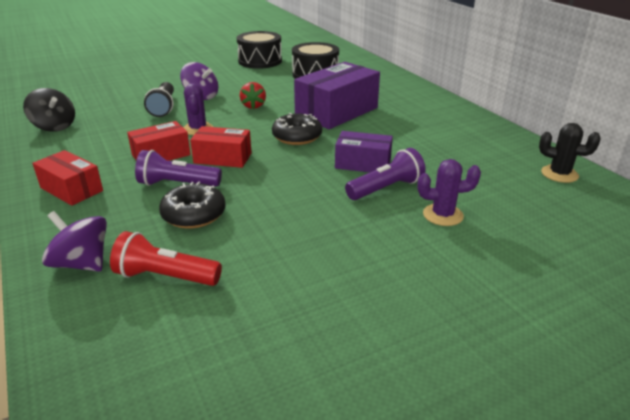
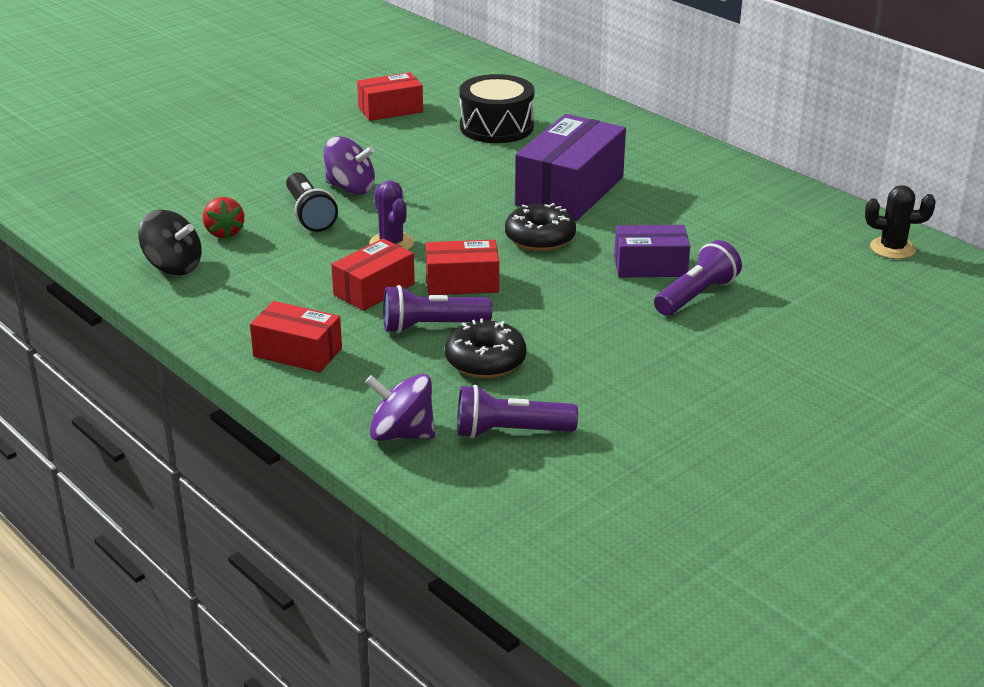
camera: 15 degrees left, 0 degrees up
(165, 277) = (510, 432): red flashlight -> purple flashlight
(253, 106) = (442, 195): red strawberry -> red strawberry (224, 232)
(260, 61) = (390, 110): black drum -> red box
(443, 215) = (777, 319): purple cactus -> none

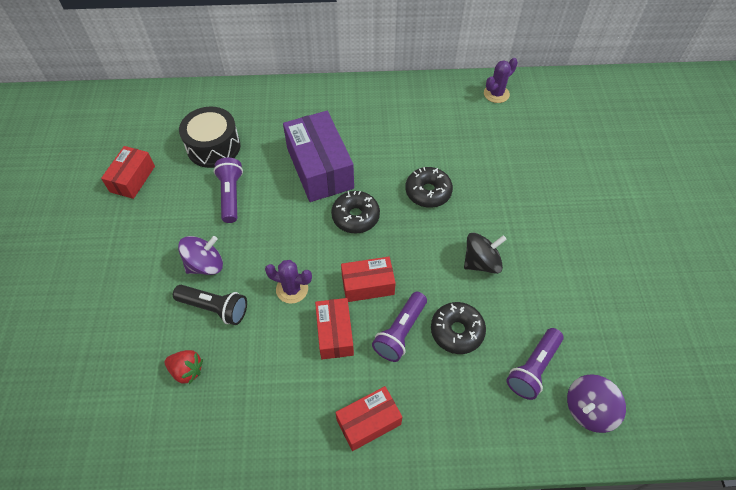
camera: 50 degrees left, 25 degrees up
(173, 266) = (200, 429): black spinning top -> black spinning top (481, 262)
(401, 434) = (497, 424): purple spinning top -> purple spinning top (588, 409)
(462, 283) = (368, 285): red box -> red box turned 45 degrees clockwise
(650, 266) = (428, 192): purple box -> black donut
(696, 295) = (472, 195): purple flashlight -> purple flashlight (231, 195)
(892, 248) = (496, 94): black cactus -> purple cactus

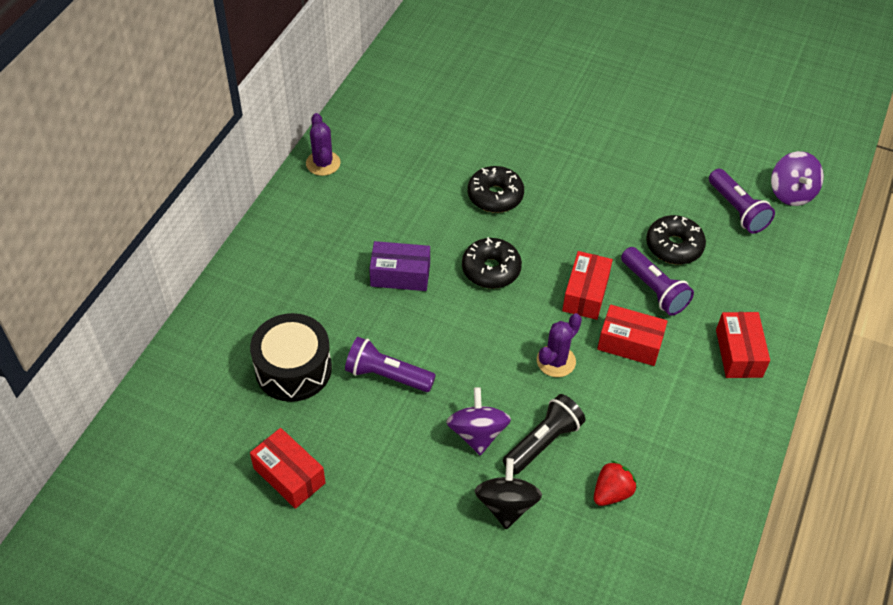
camera: 65 degrees left, 5 degrees down
(320, 168) = (400, 275): purple box -> purple box, size x0.58
(481, 262) = (607, 194): black spinning top -> black spinning top (506, 505)
(496, 94) = (396, 82): purple cactus -> purple cactus (323, 163)

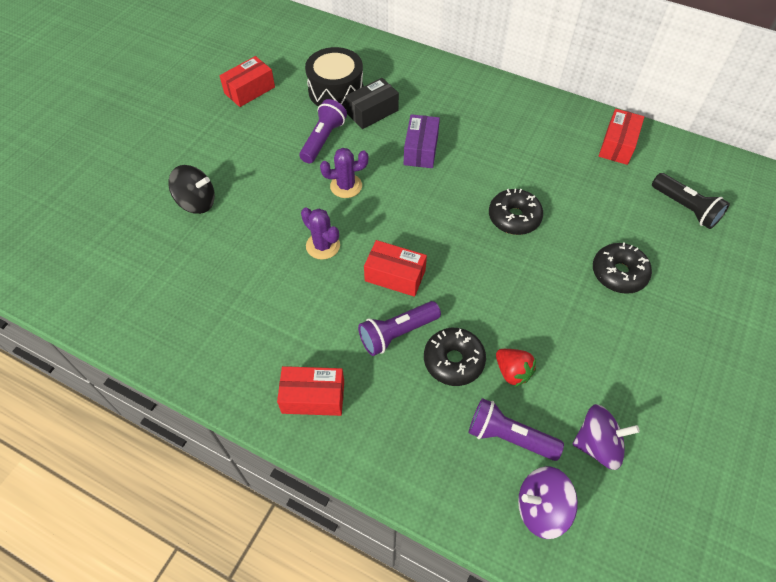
camera: 95 degrees right, 5 degrees up
(323, 163) = (543, 105): purple cactus -> purple cactus (346, 186)
(335, 326) = (372, 112): none -> black box
(477, 433) = (262, 189): purple spinning top -> purple spinning top (597, 445)
(491, 269) = (425, 208): black donut -> black donut (618, 273)
(543, 442) = (246, 229): black flashlight -> black flashlight (685, 208)
(611, 493) = (189, 270): red strawberry -> red strawberry (512, 372)
(629, 343) = (335, 303): red box -> red box (617, 145)
(737, 210) = (509, 436): purple flashlight -> purple flashlight turned 45 degrees clockwise

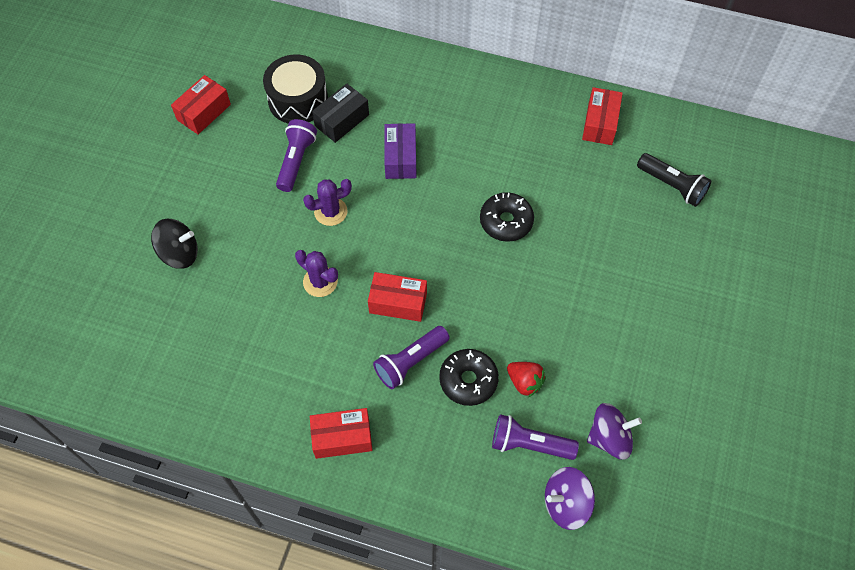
camera: 10 degrees left, 5 degrees up
(618, 273) = (613, 266): black donut -> none

